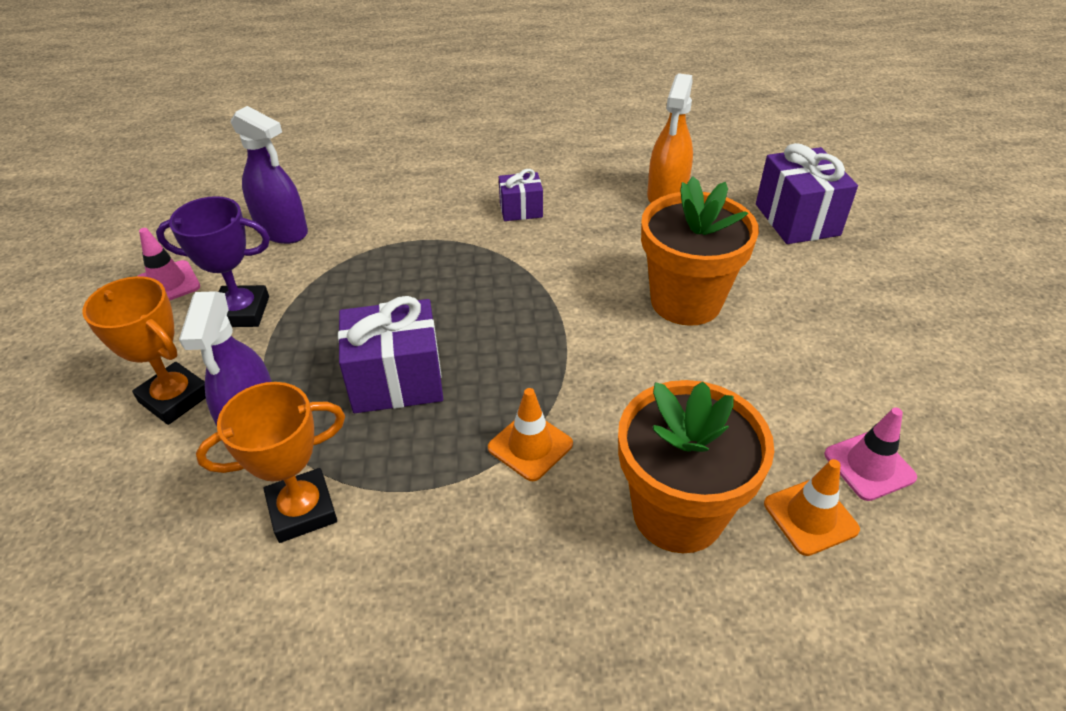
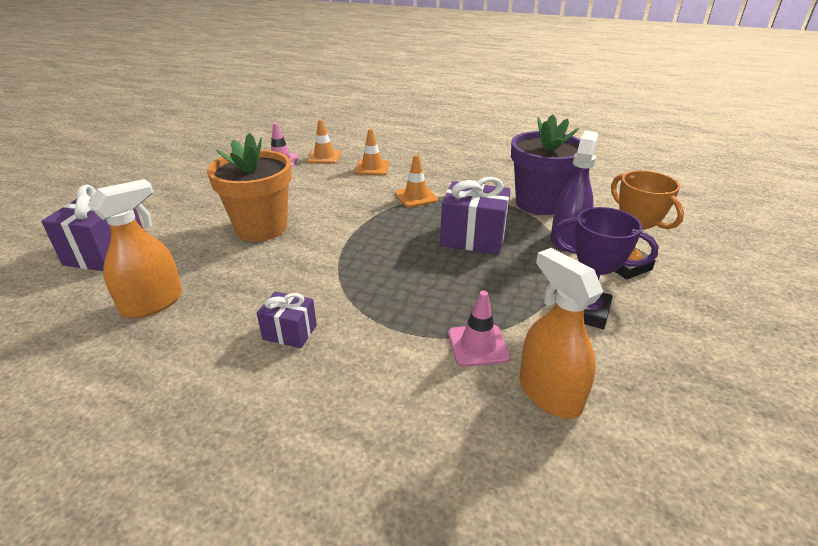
camera: 155 degrees left, 10 degrees down
(168, 284) = (669, 362): pink traffic cone -> pink traffic cone (478, 345)
(282, 230) = (549, 393): purple spray bottle -> orange spray bottle
(302, 510) = (539, 203): orange trophy -> purple flower pot
(678, 513) = (372, 168): orange flower pot -> orange traffic cone

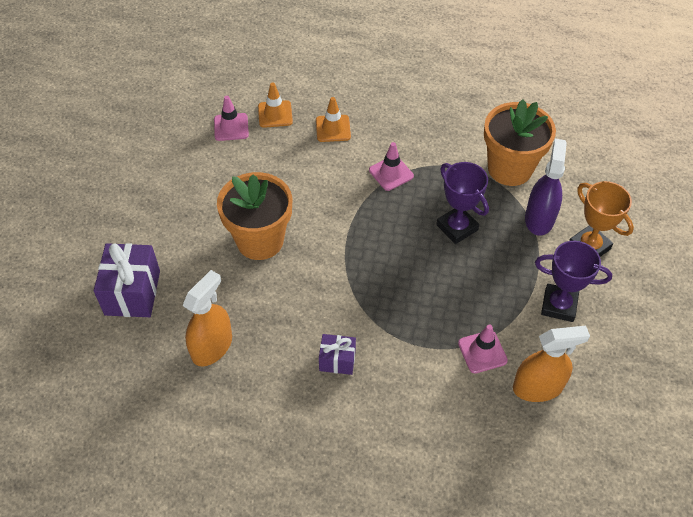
camera: 10 degrees left, 20 degrees up
(416, 197) = (391, 173): orange traffic cone -> pink traffic cone
(473, 237) = (457, 227): purple gift -> purple trophy
(539, 203) = (509, 168): purple flower pot -> orange flower pot
(549, 393) = (537, 387): orange spray bottle -> orange spray bottle turned 120 degrees clockwise

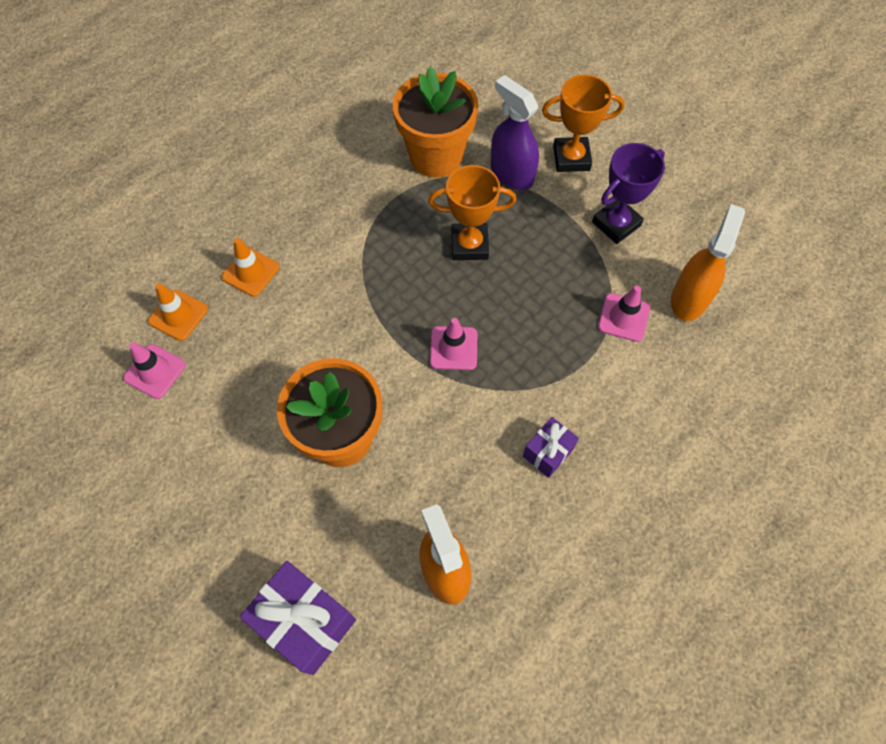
camera: 55 degrees left, 10 degrees up
(391, 173) = (356, 257): pink traffic cone -> pink traffic cone (453, 348)
(457, 227) = (469, 245): purple trophy -> orange trophy

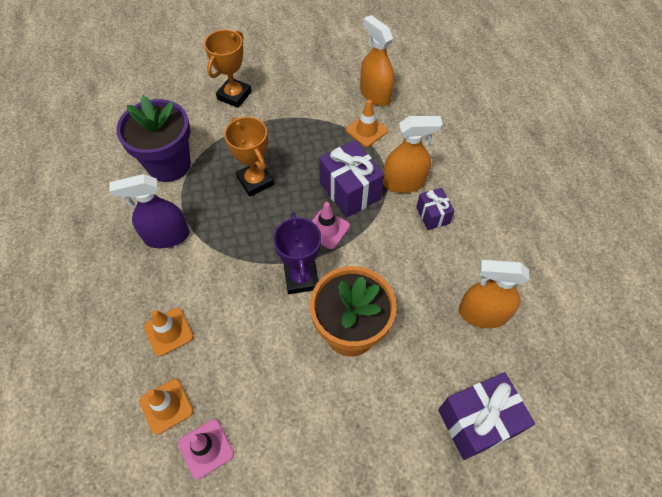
camera: 60 degrees left, 5 degrees down
(436, 156) = (169, 165): orange flower pot -> purple flower pot
(469, 245) = (255, 181): orange trophy -> orange trophy turned 60 degrees counterclockwise
(511, 173) = (219, 131): purple spray bottle -> purple spray bottle (167, 236)
(521, 345) = (350, 191): none -> purple gift
(574, 397) = (404, 182): none -> orange spray bottle
(616, 224) = (300, 99): purple trophy -> purple trophy (301, 278)
(623, 317) = (366, 130): pink traffic cone -> orange traffic cone

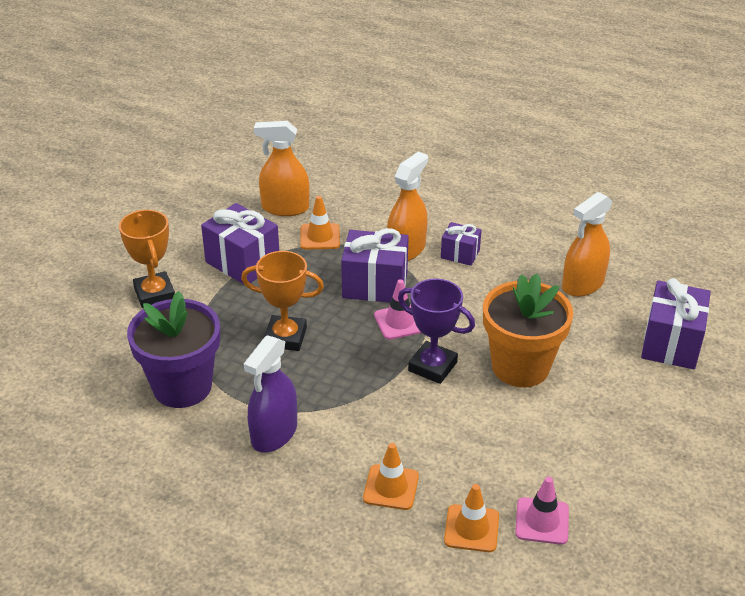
camera: 50 degrees left, 20 degrees down
(302, 112) = (242, 262): none -> purple gift

